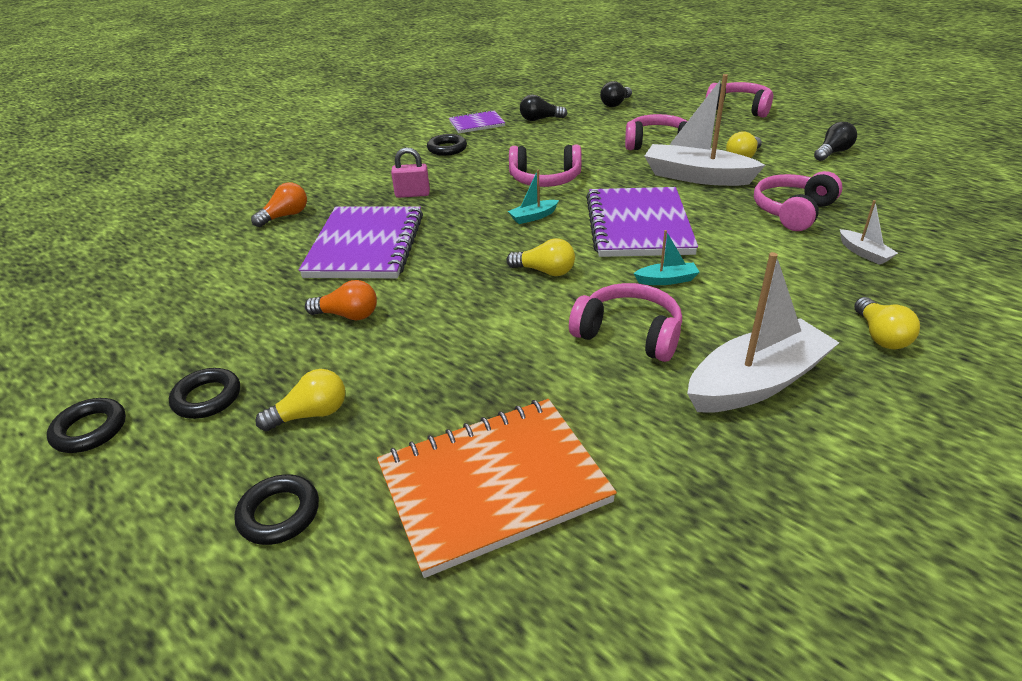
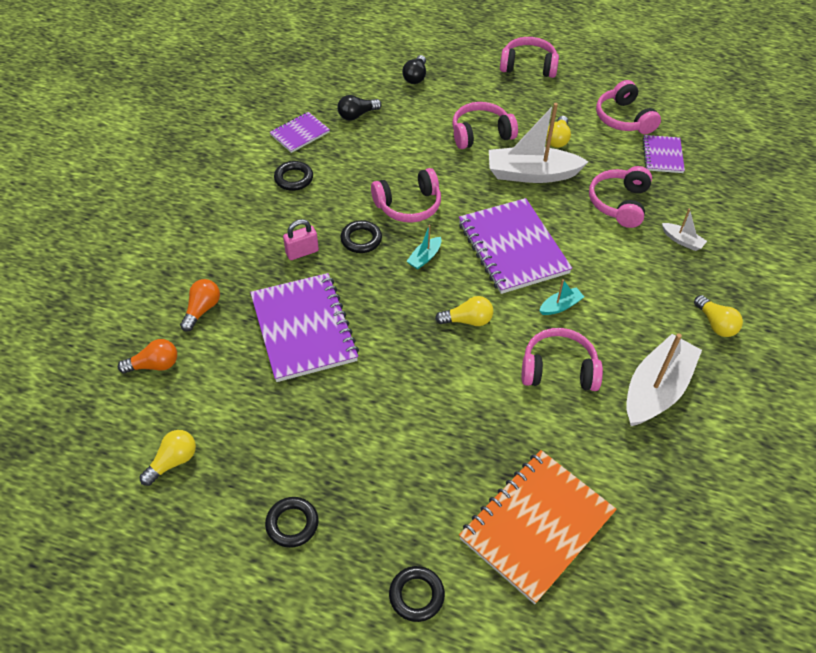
camera: 25 degrees left, 15 degrees up
(90, 430) = (225, 581): black ring -> black ring (361, 239)
(311, 414) = (381, 512): yellow light bulb -> yellow light bulb (173, 462)
(348, 315) = (342, 411): orange light bulb -> orange light bulb (154, 365)
(832, 153) = (623, 119): black light bulb -> pink headphones
(869, 184) = (662, 155): none -> purple notebook

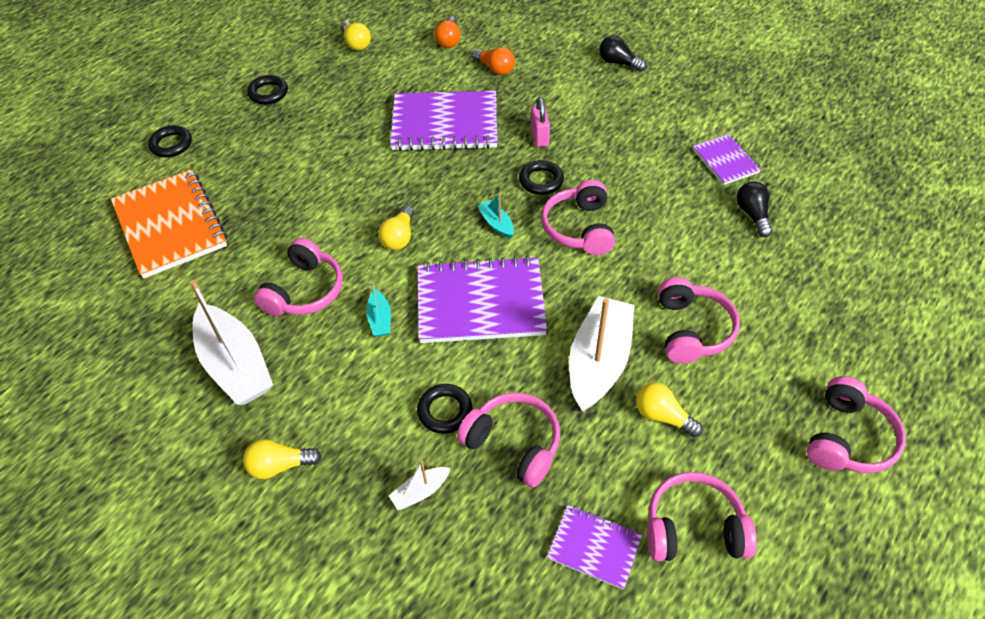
camera: 110 degrees right, 0 degrees up
(294, 178) = (649, 146): black ring -> black ring (445, 411)
(415, 77) = (829, 290): black light bulb -> black light bulb (618, 63)

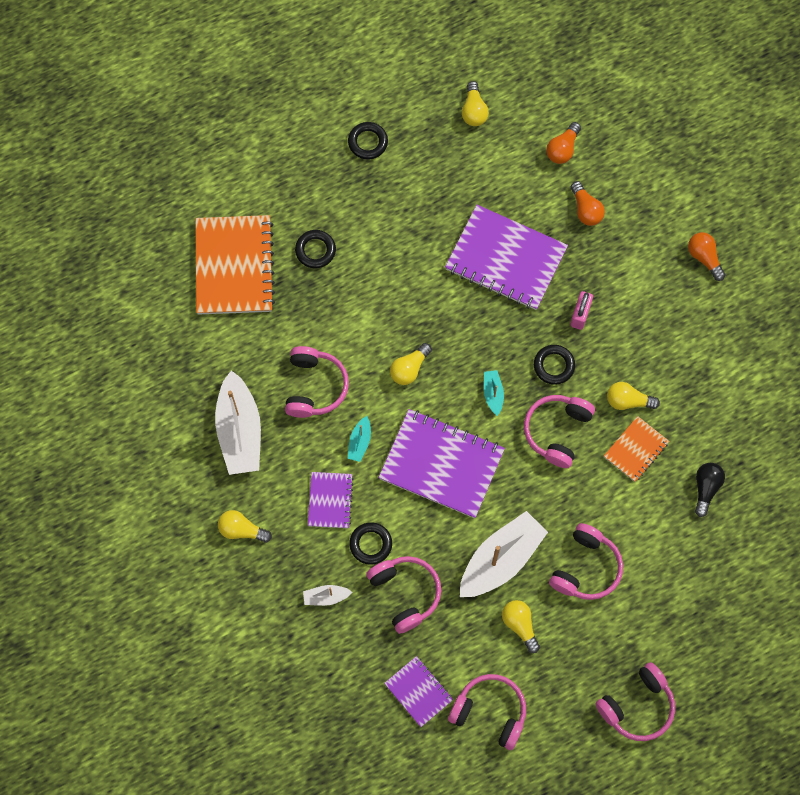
camera: 25 degrees right, 20 degrees up
(171, 144) = (262, 169): black ring -> black ring (315, 250)
(305, 291) = (314, 387): pink headphones -> pink headphones turned 45 degrees counterclockwise
(618, 63) = (704, 258): black light bulb -> orange light bulb
(629, 179) = (628, 401): none -> yellow light bulb
(665, 212) = (636, 450): none -> orange notebook
(725, 161) = (723, 421): purple notebook -> purple notebook (330, 500)

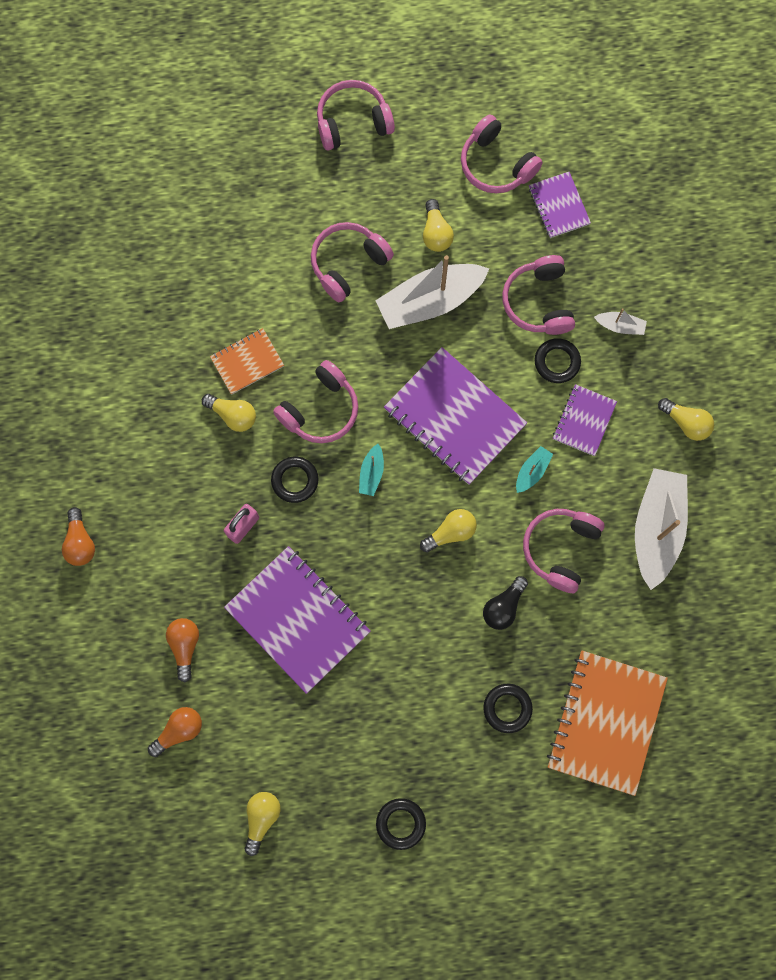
camera: 160 degrees left, 5 degrees up
(706, 488) = (194, 298): black light bulb -> black light bulb (503, 606)

